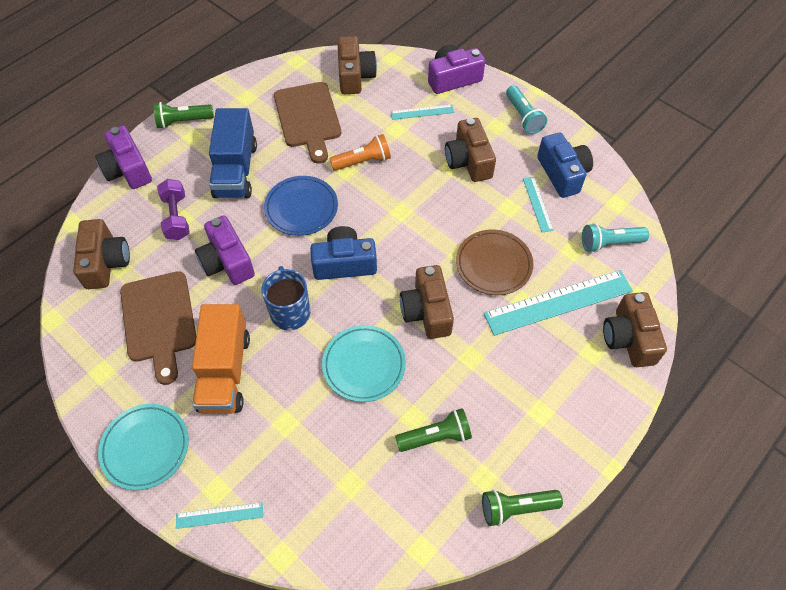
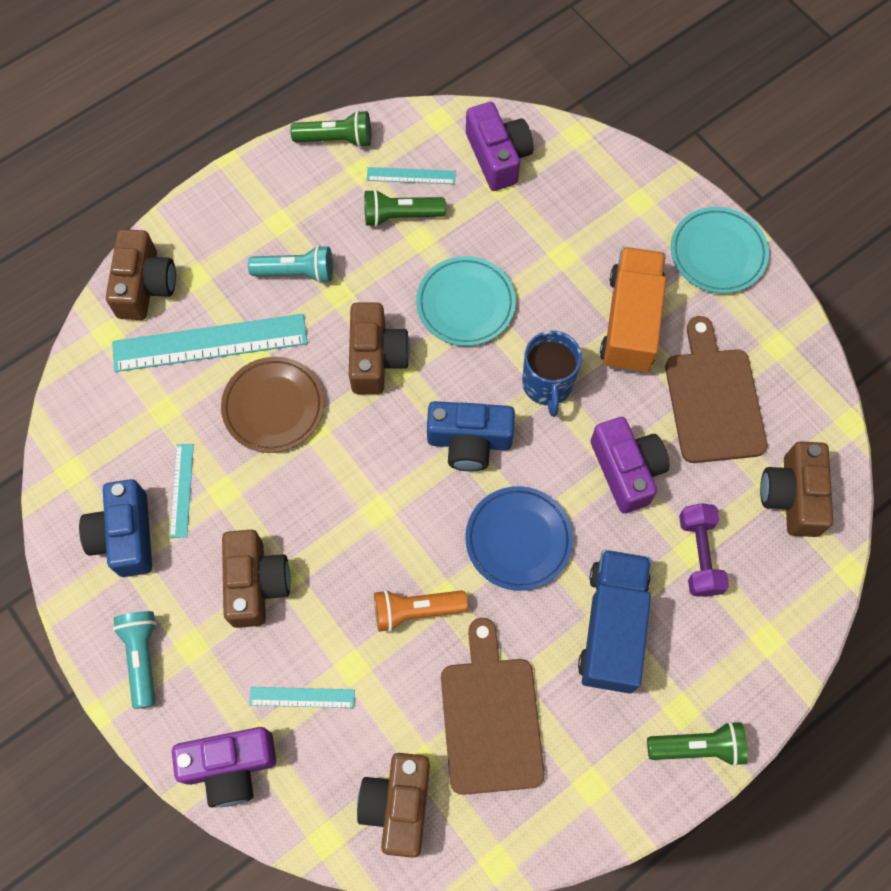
camera: 170 degrees left, 10 degrees up
(128, 169) = (780, 657): purple camera -> purple camera (498, 156)
(219, 515) = (636, 178): turquoise ruler -> turquoise ruler (411, 176)
(609, 243) = (109, 412): turquoise flashlight -> turquoise flashlight (296, 272)

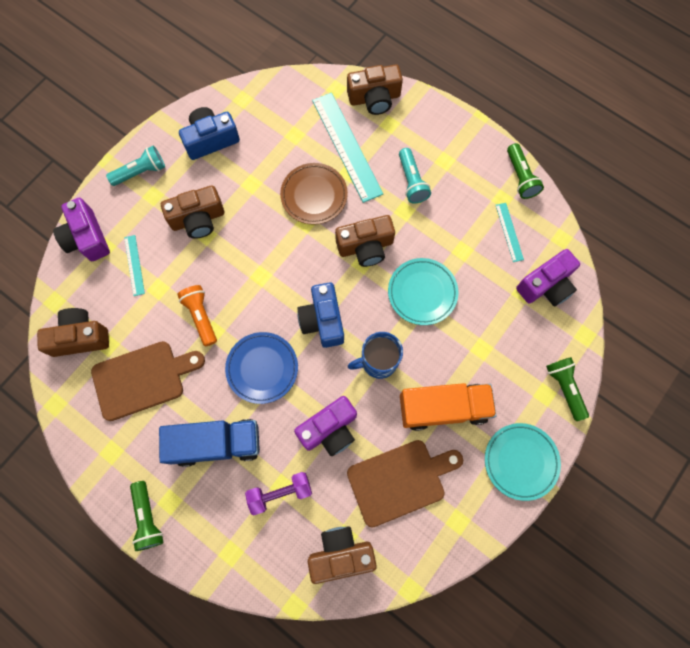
camera: 75 degrees right, 5 degrees up
(181, 490) = (246, 161): turquoise ruler -> none
(400, 216) = (475, 233): green flashlight -> green flashlight (564, 388)

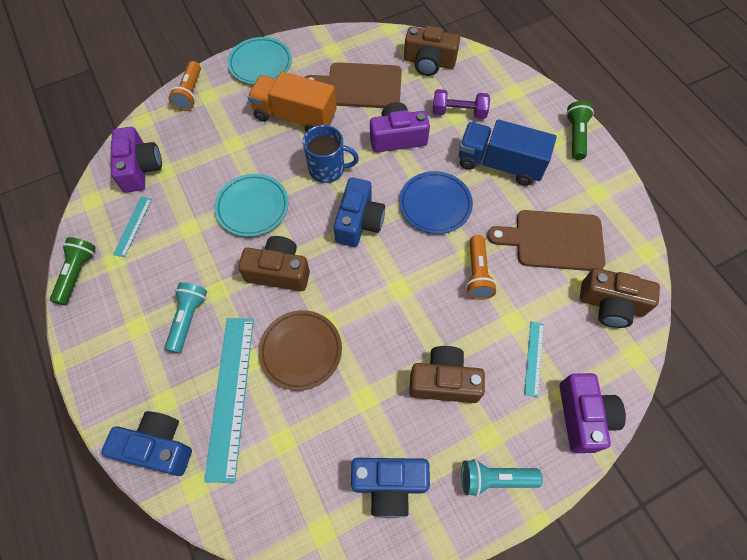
camera: 155 degrees left, 10 degrees down
(374, 98) = (158, 447): brown camera -> blue camera
(546, 285) = (140, 168): purple camera -> purple camera turned 90 degrees clockwise
(564, 388) = (190, 93): green flashlight -> orange flashlight

